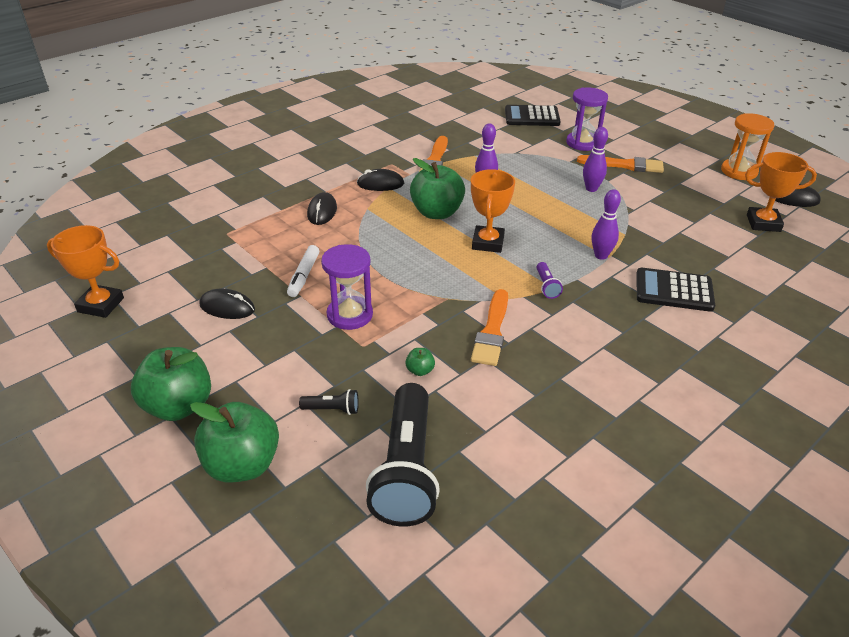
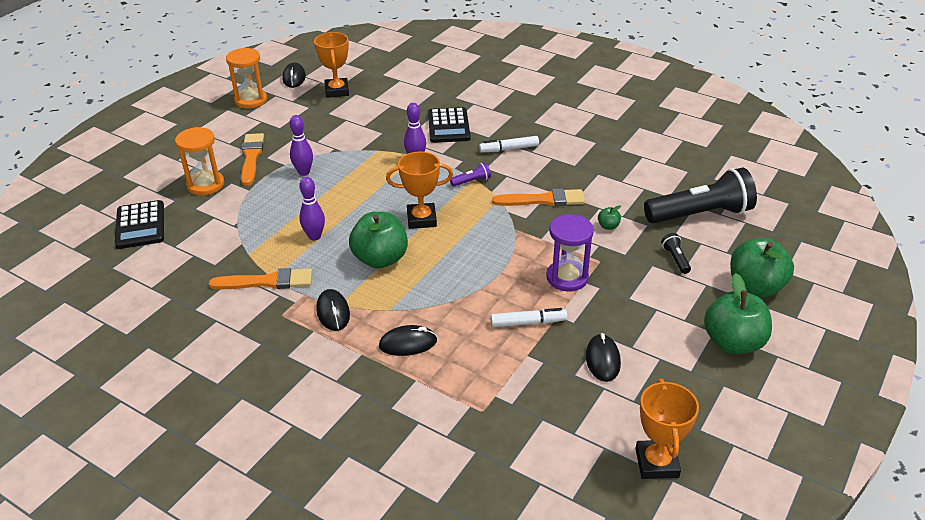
camera: 105 degrees left, 0 degrees up
(582, 143) = (206, 185): purple hourglass -> orange hourglass
(611, 329) = (509, 149): none -> white marker

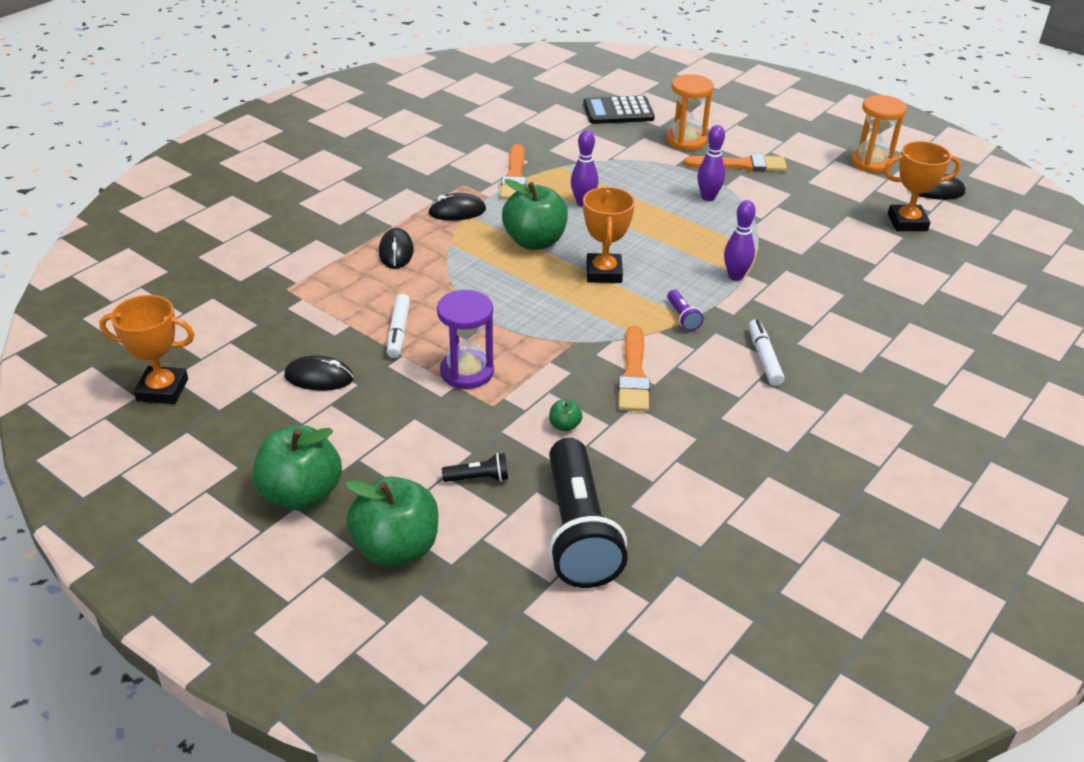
camera: 95 degrees right, 0 degrees up
(448, 126) = (823, 309): black calculator -> none

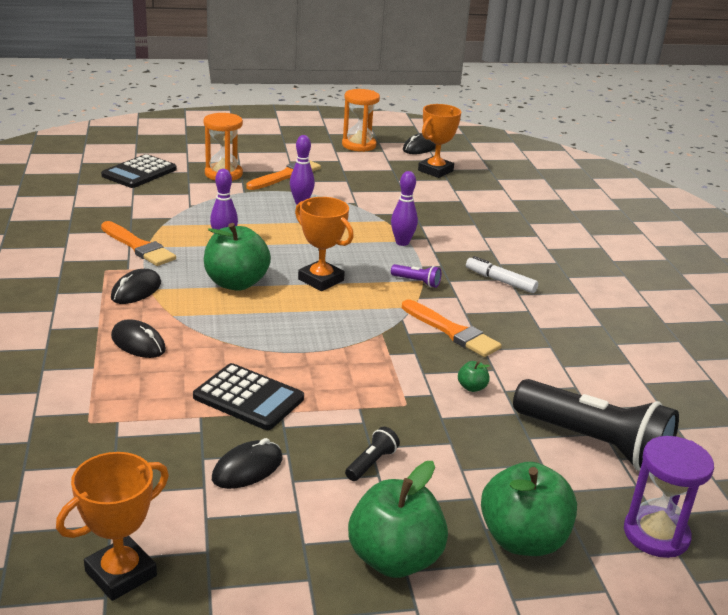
camera: 50 degrees left, 10 degrees down
(398, 332) = (248, 398): white marker -> black calculator
(467, 372) = (349, 394): purple hourglass -> purple hourglass (656, 534)
(478, 478) = (485, 456): black flashlight -> black flashlight (371, 463)

